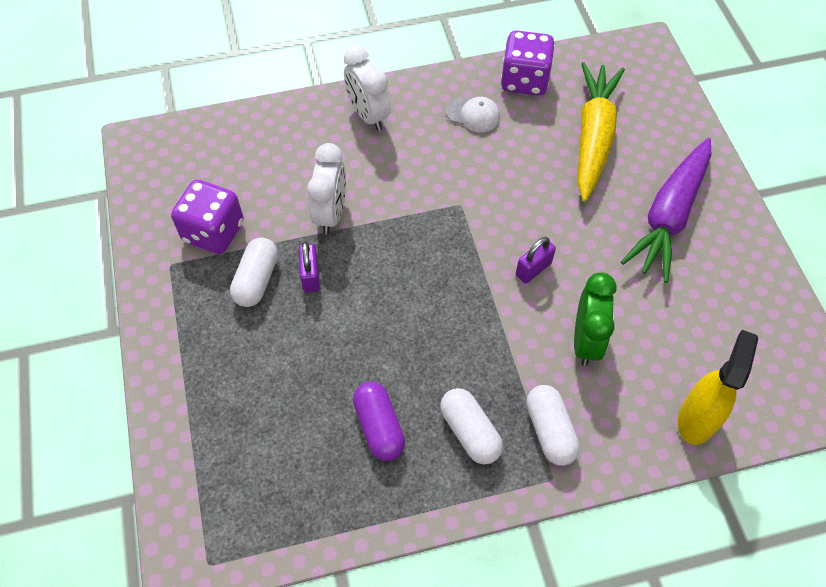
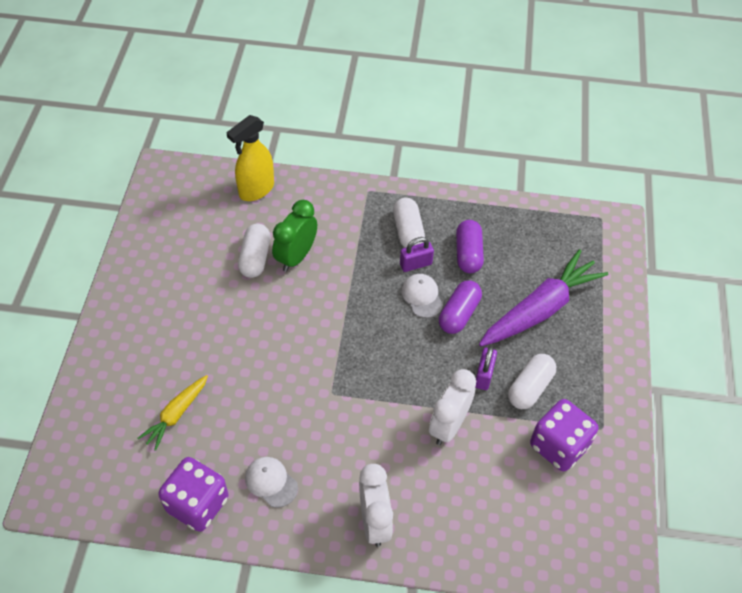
camera: 160 degrees left, 5 degrees down
(362, 338) = (459, 314): none -> purple capsule
(413, 344) = (422, 296): none -> white cap
(533, 269) = (303, 318): purple padlock -> purple padlock (415, 264)
(550, 431) = (355, 214): white capsule -> white capsule (255, 258)
(593, 137) = (176, 415): yellow carrot -> yellow carrot, size x0.54
(669, 216) = (167, 321): purple carrot -> purple carrot (540, 309)

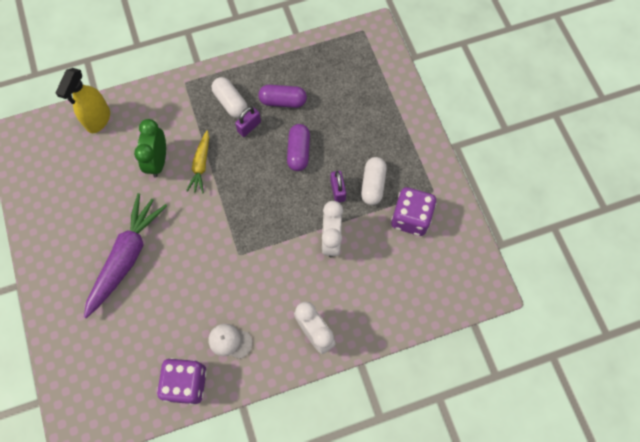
camera: 25 degrees left, 15 degrees up
(176, 415) = (135, 326): yellow carrot -> yellow carrot (201, 165)
(255, 258) = (127, 176): white capsule -> none
(422, 296) = (266, 150): white cap -> none
(468, 254) = (283, 101): purple capsule -> purple capsule turned 60 degrees counterclockwise
(540, 309) = (353, 121): purple carrot -> purple carrot (126, 257)

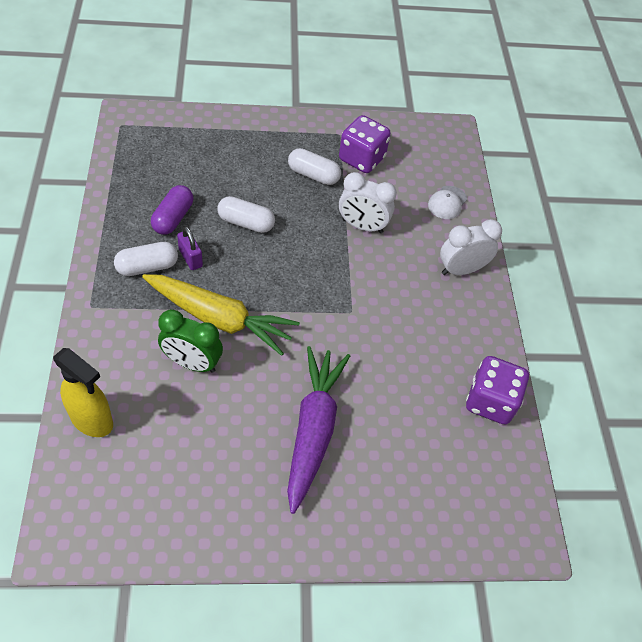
camera: 80 degrees left, 15 degrees down
(126, 257) = (313, 429): purple carrot -> purple carrot turned 60 degrees clockwise
(201, 165) = (220, 319): yellow carrot -> yellow carrot, size x1.86
(230, 341) = (451, 347): white cap -> white cap (447, 202)
(298, 152) = (246, 223): purple capsule -> white capsule
(337, 190) = (308, 204): purple padlock -> none

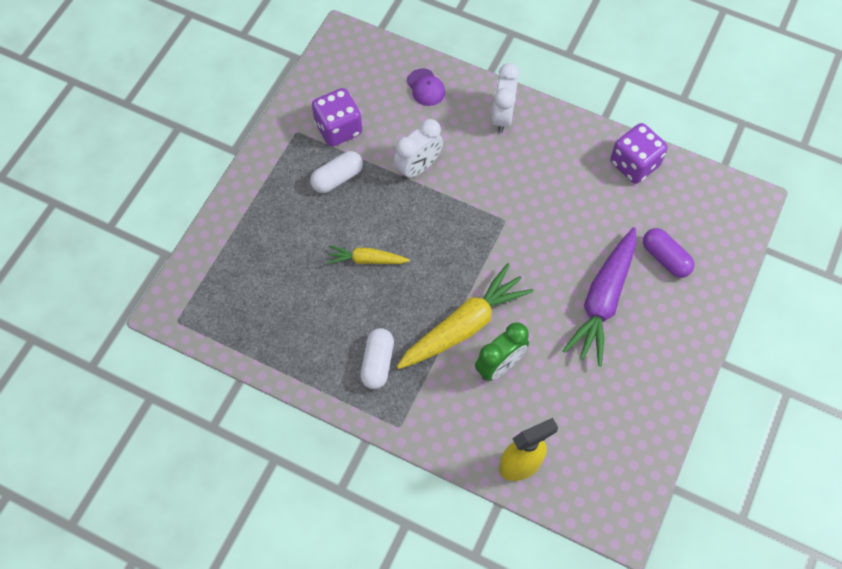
camera: 55 degrees left, 10 degrees up
(173, 218) = (329, 319): purple capsule -> purple capsule (665, 258)
(190, 258) = (385, 323): purple padlock -> none
(246, 223) = (366, 260): white capsule -> yellow carrot
(313, 429) = (603, 301): purple carrot -> purple carrot turned 105 degrees counterclockwise
(447, 202) = (426, 87): white cap -> purple cap

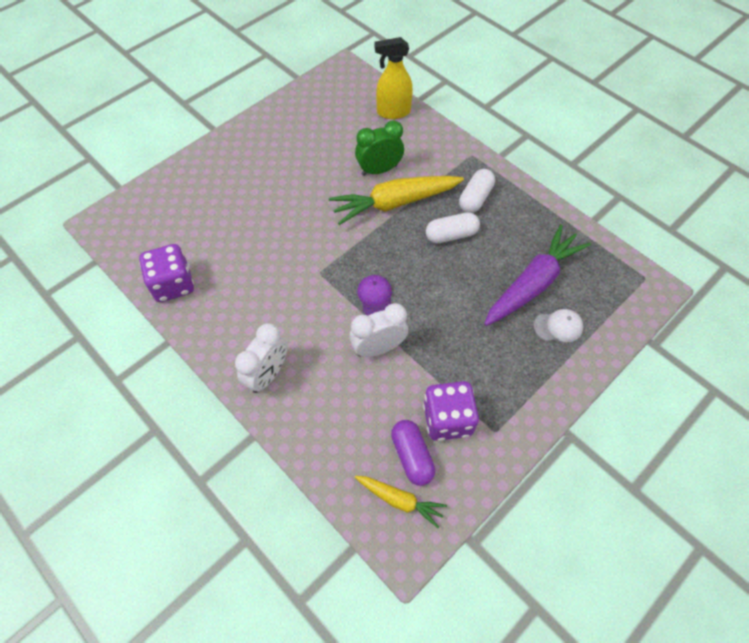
camera: 160 degrees left, 5 degrees down
(259, 239) = (558, 326): none -> white cap
(337, 178) = (464, 363): white capsule -> white capsule (451, 235)
(366, 260) = (459, 277): yellow carrot -> yellow carrot (400, 500)
(426, 87) = (333, 438): purple cap -> purple cap (375, 297)
(603, 301) = (274, 188): purple carrot -> purple carrot (533, 283)
(665, 258) = (203, 202): purple capsule -> purple capsule (412, 456)

